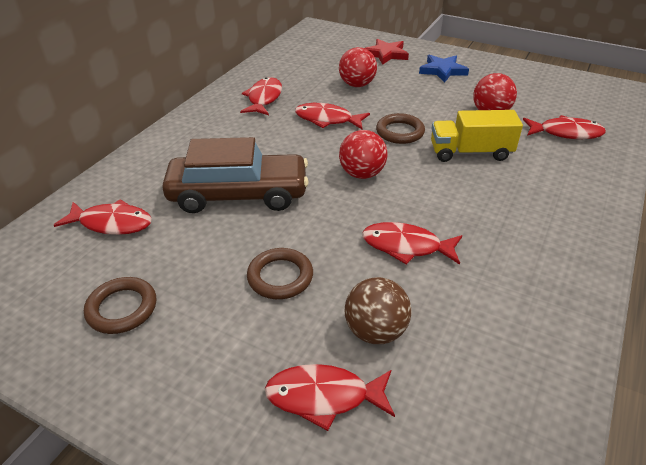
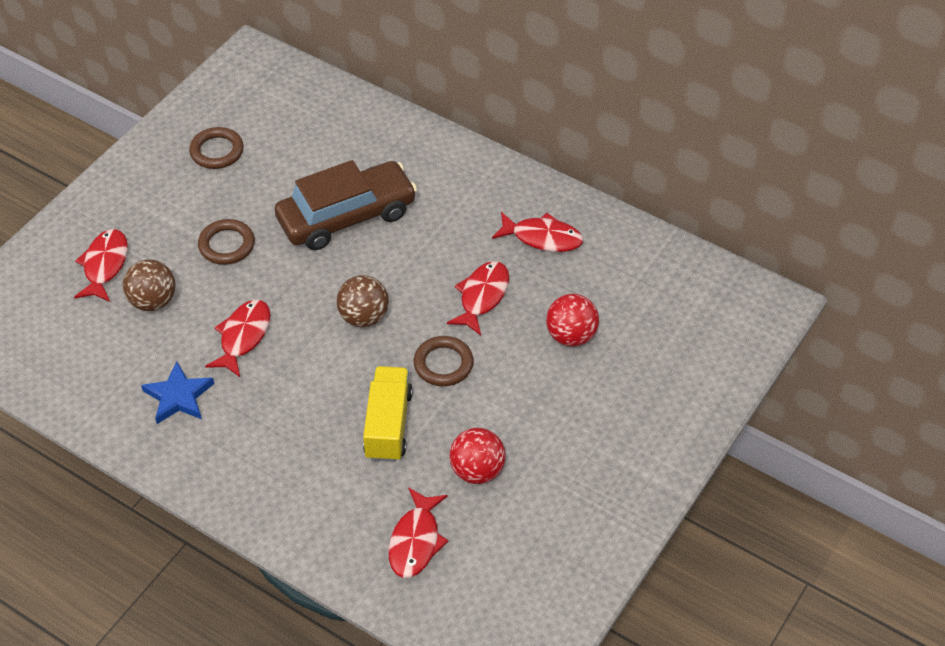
camera: 95 degrees right, 10 degrees up
(112, 223) = (322, 132): red fish -> none
(238, 195) = (347, 216): brown car -> brown car turned 120 degrees counterclockwise
(362, 174) = (364, 317): red ball -> brown ball
(386, 54) = (668, 383): red star -> none
(442, 71) = (607, 444): blue star -> blue star (178, 396)

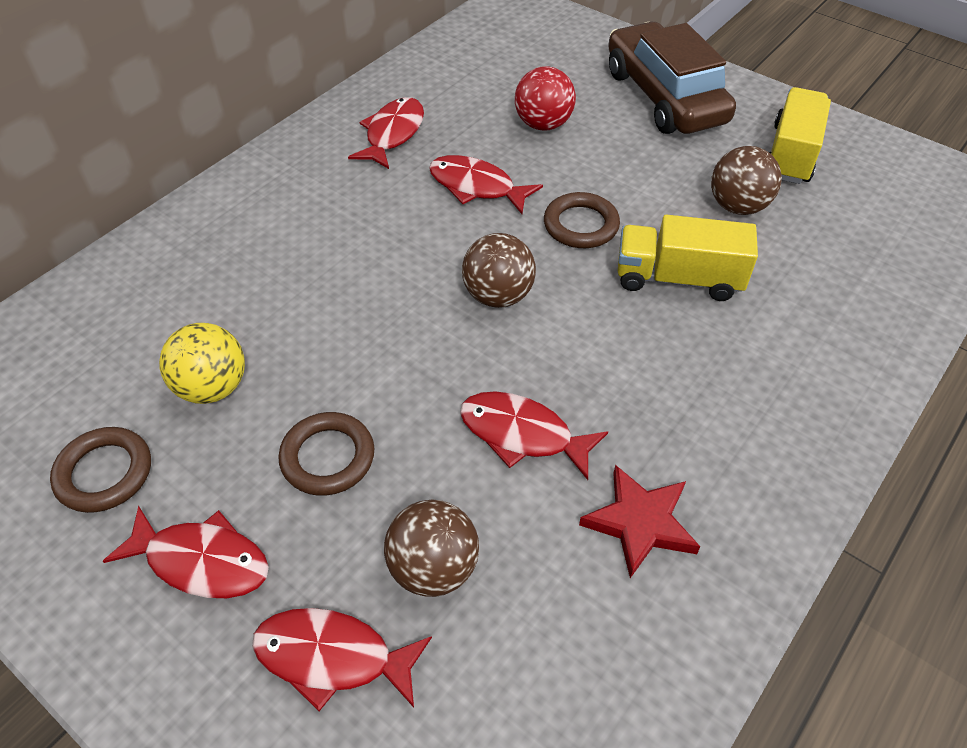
camera: 85 degrees left, 0 degrees up
(178, 396) = (640, 523): blue star -> red star
(278, 183) = (213, 387): none -> yellow ball
(347, 216) = (308, 307): brown car -> brown car (664, 97)
(416, 541) = (846, 261): red fish -> red fish (202, 561)
(477, 471) = (737, 206): red ball -> brown ball
(554, 518) = (791, 154): none -> yellow truck

